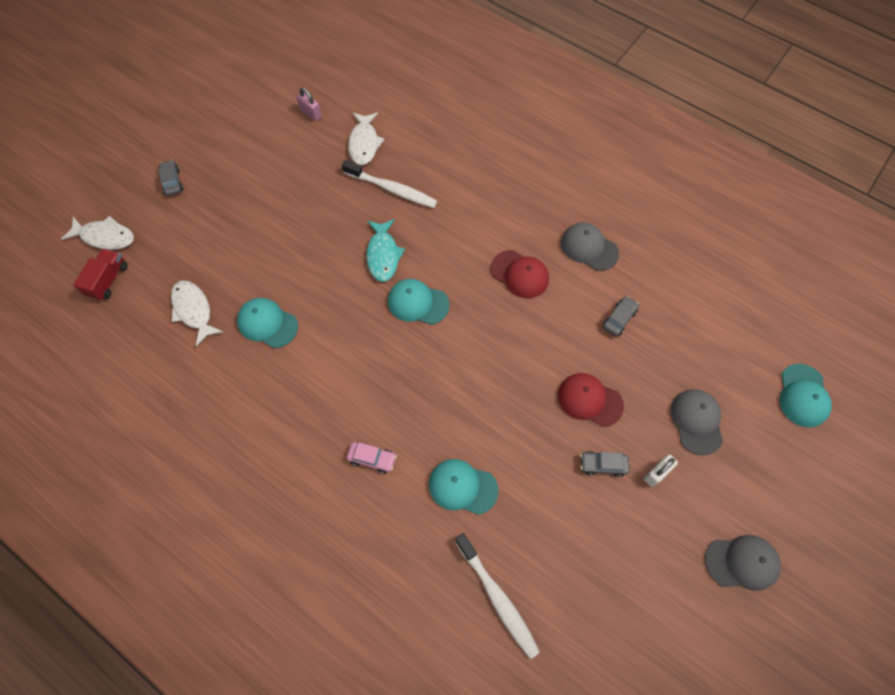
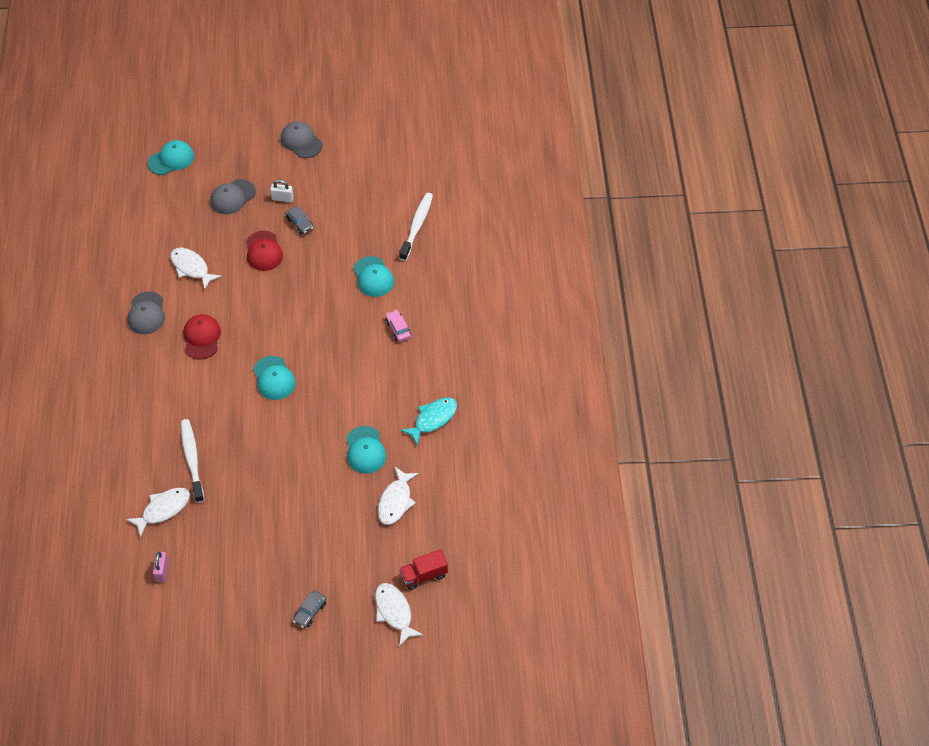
camera: 130 degrees left, 10 degrees down
(383, 255) = (254, 424): turquoise fish -> turquoise fish (433, 419)
(619, 319) = (191, 268): grey car -> white fish

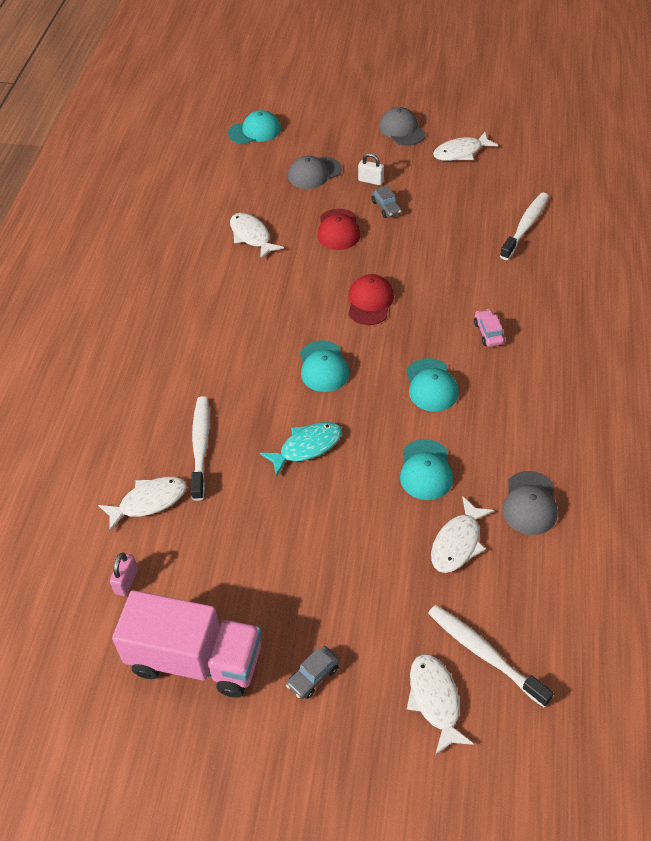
camera: 15 degrees right, 5 degrees down
(146, 313) = (188, 276): grey cap -> grey cap (530, 503)
(202, 338) = (246, 310): red cap -> red cap (370, 302)
(225, 616) = (195, 659): none -> pink truck
(355, 159) = (461, 152): none -> white fish
(373, 277) = (465, 272): turquoise cap -> turquoise cap (431, 385)
(423, 575) = (484, 654): red truck -> white toothbrush
(433, 419) = (521, 445): turquoise fish -> turquoise fish (307, 447)

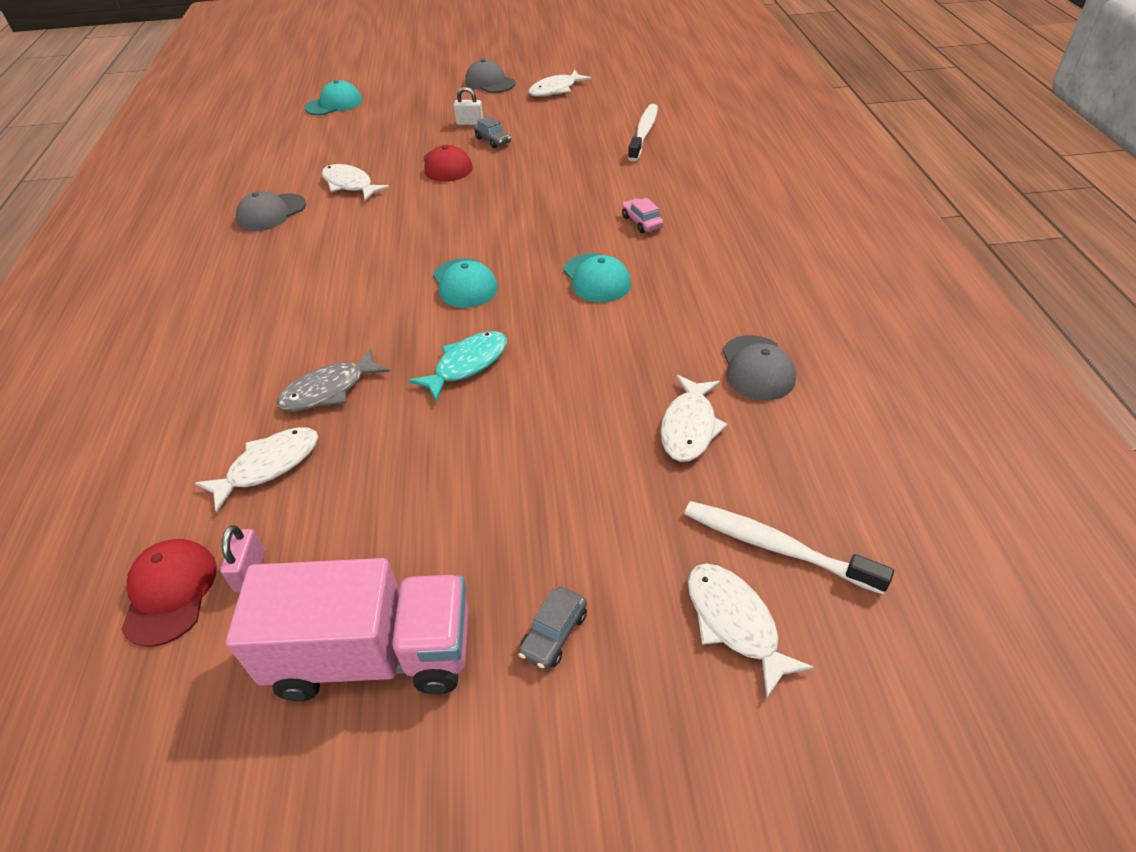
camera: 15 degrees left, 5 degrees down
(201, 446) = (329, 390): white toothbrush -> grey fish
(314, 173) = (407, 126): grey cap -> grey cap (271, 213)
(370, 302) = (501, 218): red cap -> red cap (170, 592)
(425, 470) = (621, 360): turquoise cap -> none

